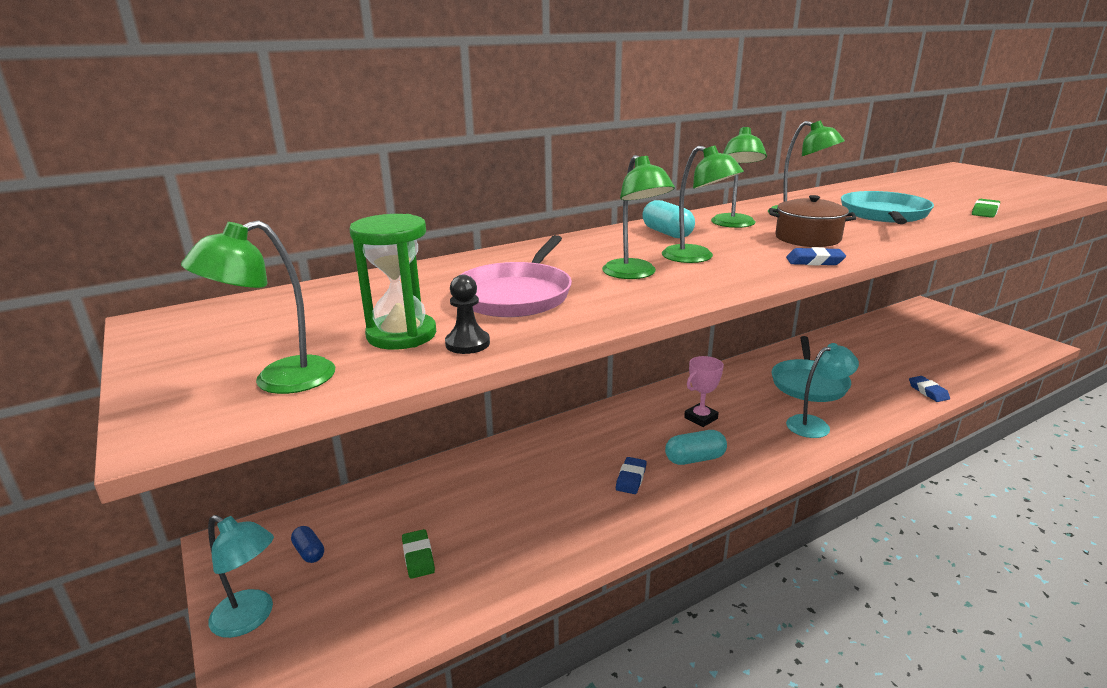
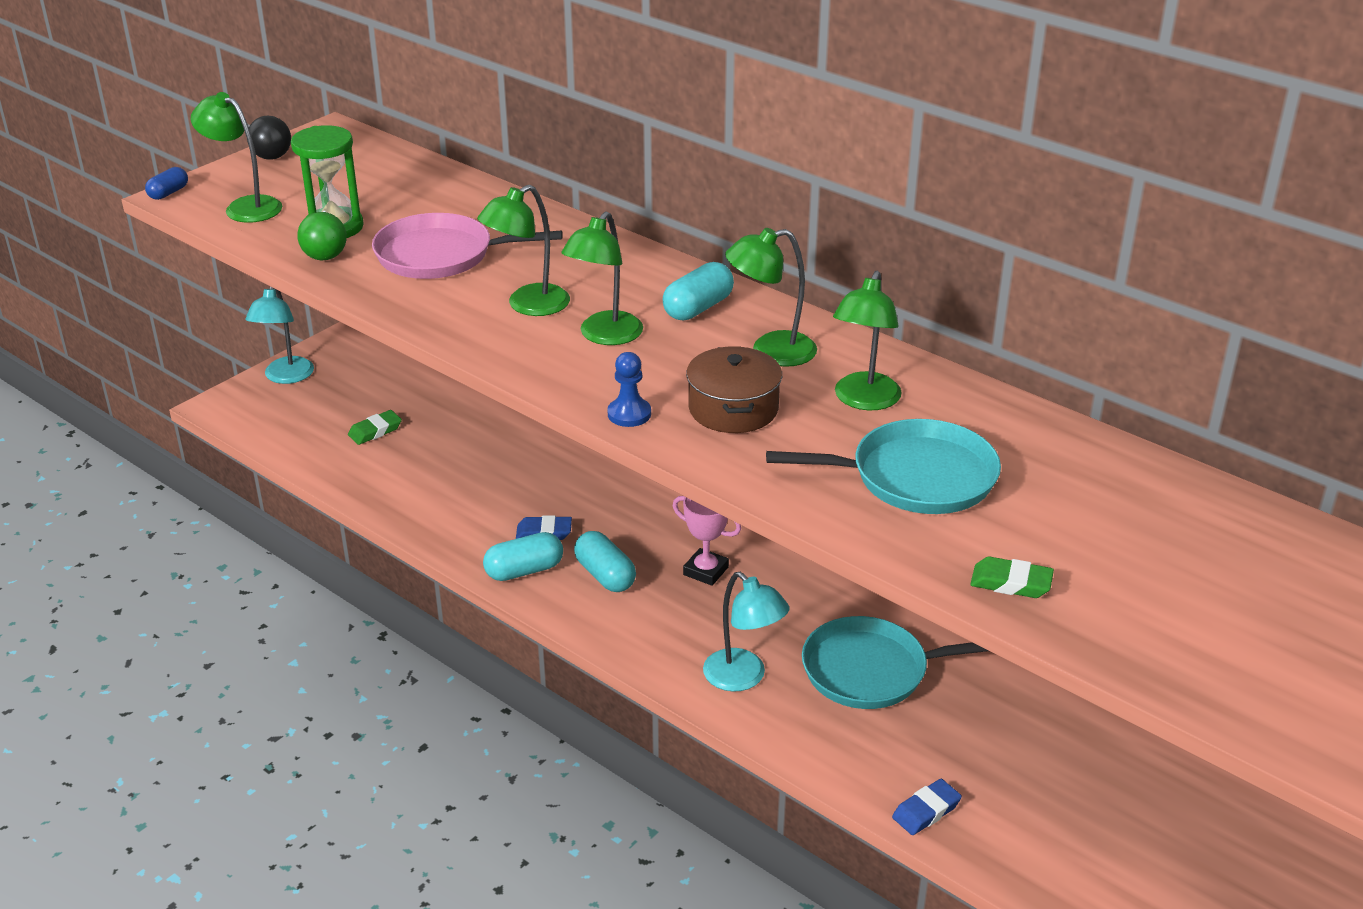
camera: 70 degrees right, 10 degrees up
(164, 357) = (272, 157): none -> black ball
(309, 552) = (363, 375): blue capsule -> blue capsule (168, 193)
(467, 343) = (325, 257): black pawn -> green ball
(678, 496) = (524, 570): none -> turquoise capsule
(814, 261) = (629, 414): blue eraser -> blue pawn

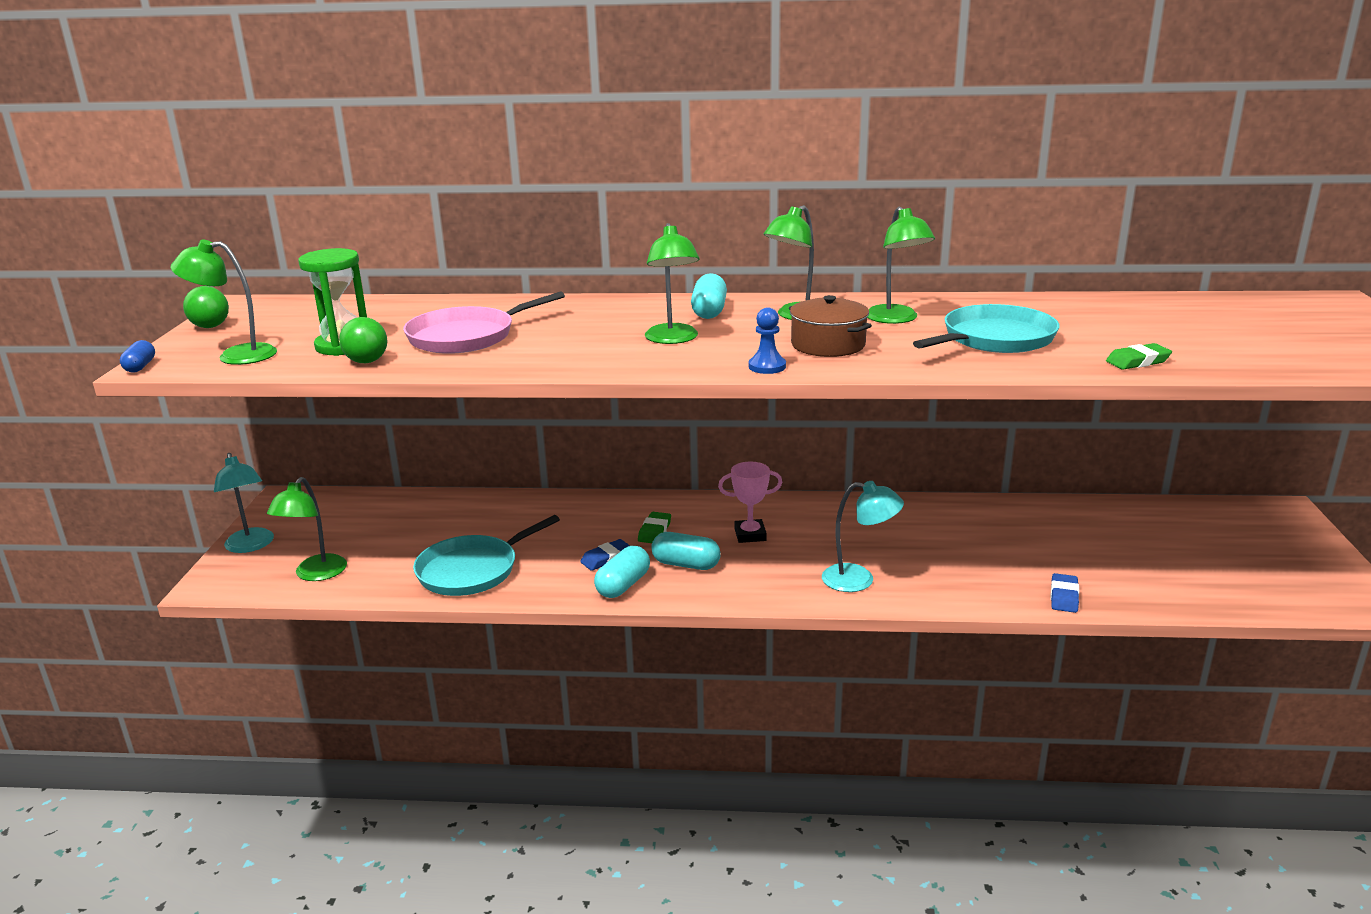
camera: 35 degrees left, 10 degrees down
(272, 157) = (210, 326): black ball -> green ball
(375, 431) = (382, 551): green eraser -> green eraser (654, 531)
(528, 306) = (587, 341): green lamp -> green lamp (315, 574)
(871, 670) = (926, 542): turquoise pan -> turquoise pan (472, 570)

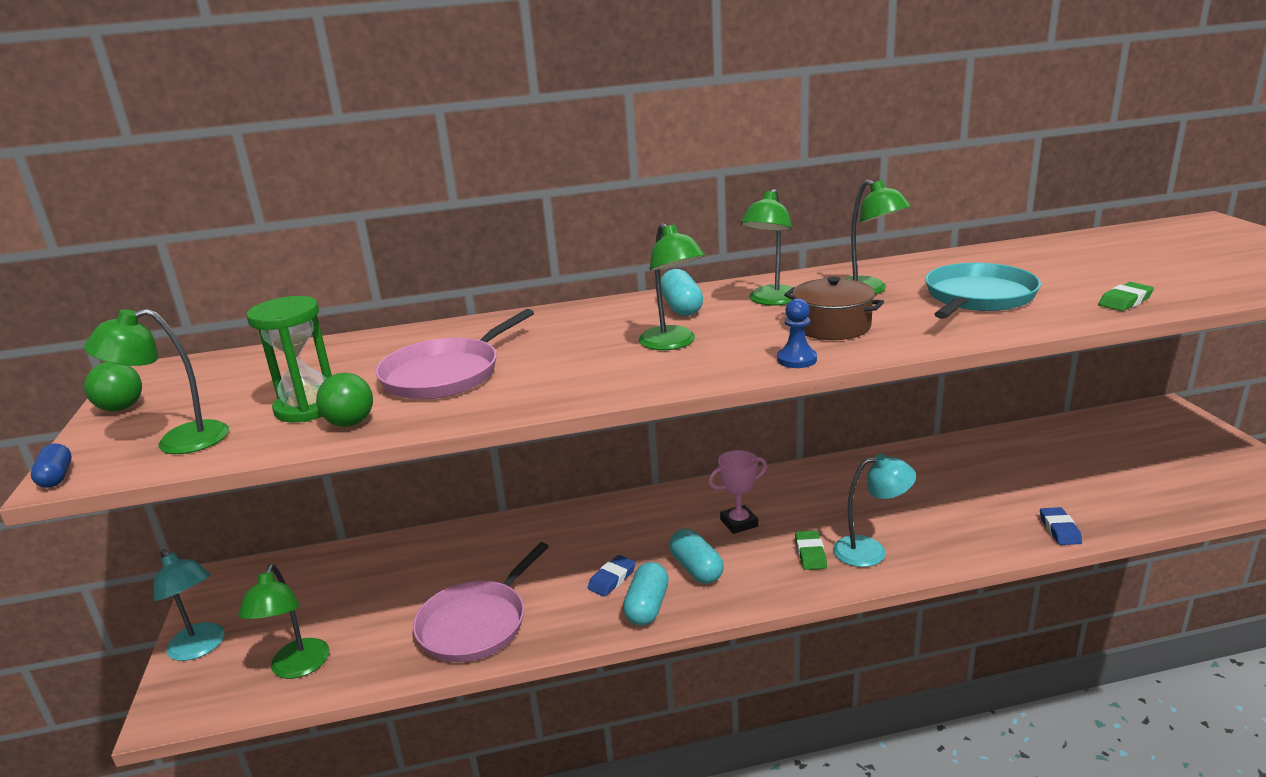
camera: 15 degrees left, 0 degrees up
(472, 570) = (476, 624): turquoise pan -> pink pan
(654, 531) = (643, 538): green eraser -> green eraser (810, 554)
(686, 564) = (696, 569): turquoise capsule -> turquoise capsule turned 60 degrees clockwise

